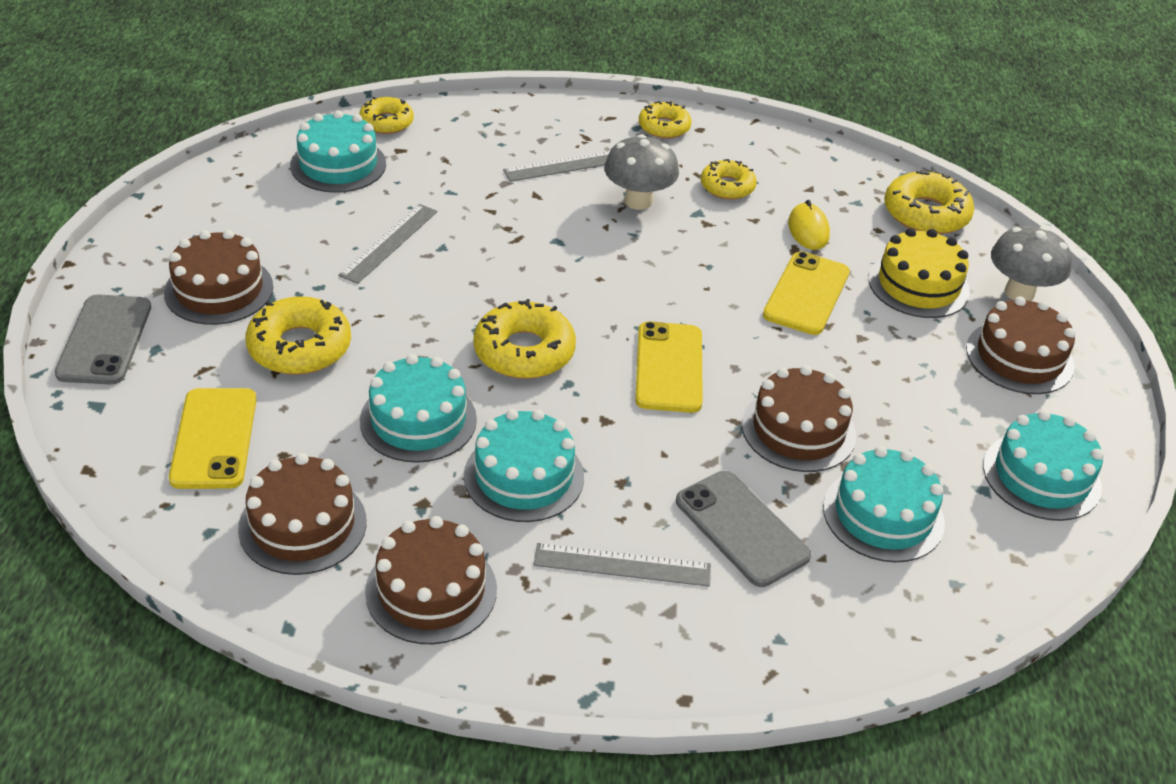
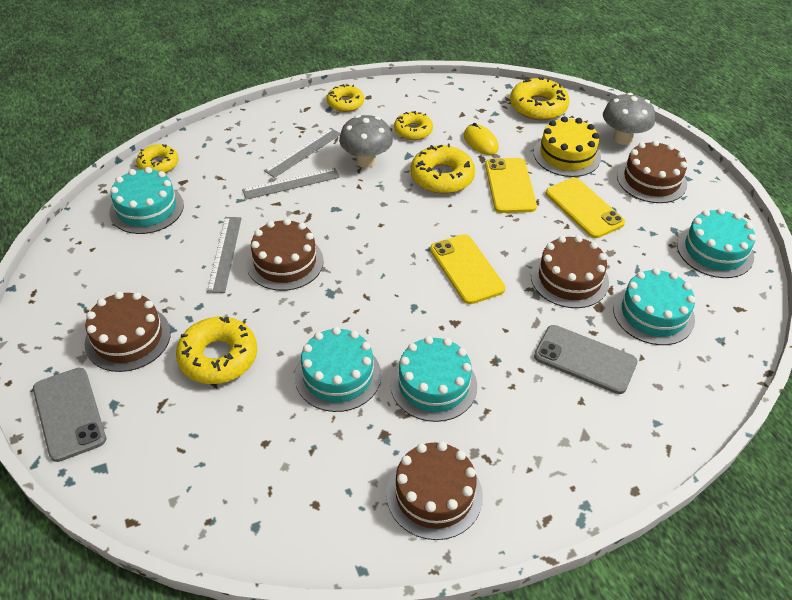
camera: 25 degrees left, 5 degrees up
(214, 438) = (207, 454): yellow phone -> yellow phone (584, 208)
(303, 525) = (316, 489): brown cake -> brown cake (285, 262)
(524, 351) = (370, 296): yellow donut -> yellow donut (442, 177)
(622, 565) = (535, 417): grey ruler -> grey ruler (291, 183)

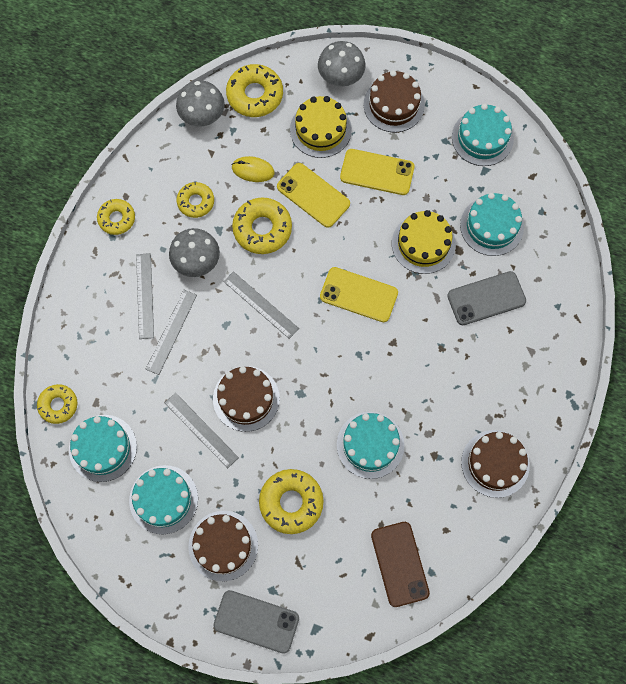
camera: 45 degrees left, 25 degrees up
(238, 490) = (399, 564): none -> brown phone
(378, 217) = (260, 305): none -> grey ruler
(433, 384) = (426, 397): turquoise cake -> turquoise cake (163, 499)
(482, 94) = (202, 117): none -> grey mushroom
(569, 279) = (423, 243): brown cake -> yellow cake

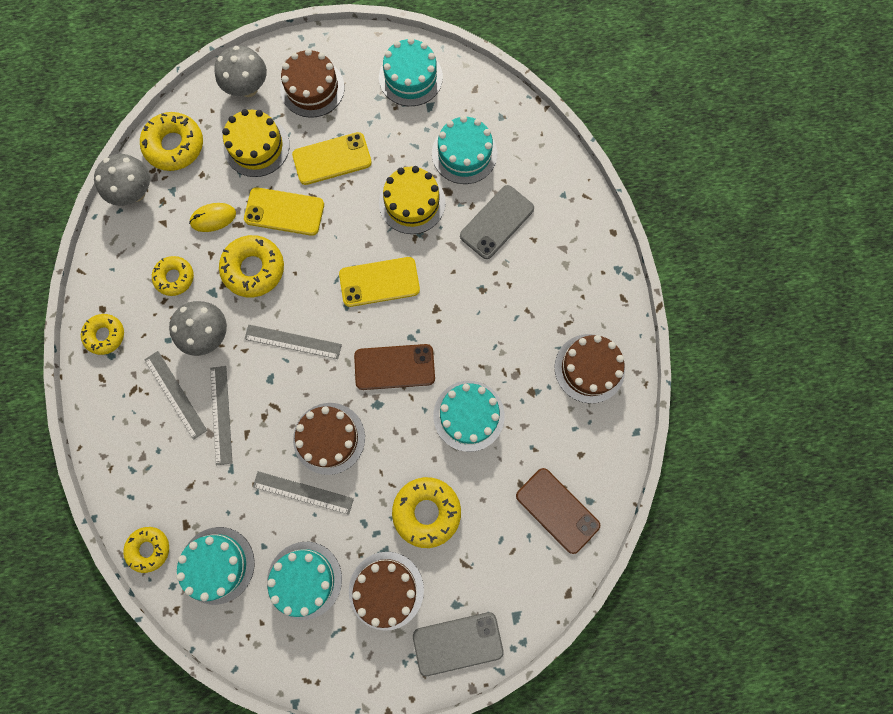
camera: 30 degrees left, 5 degrees up
(331, 371) = (394, 367): none -> brown phone

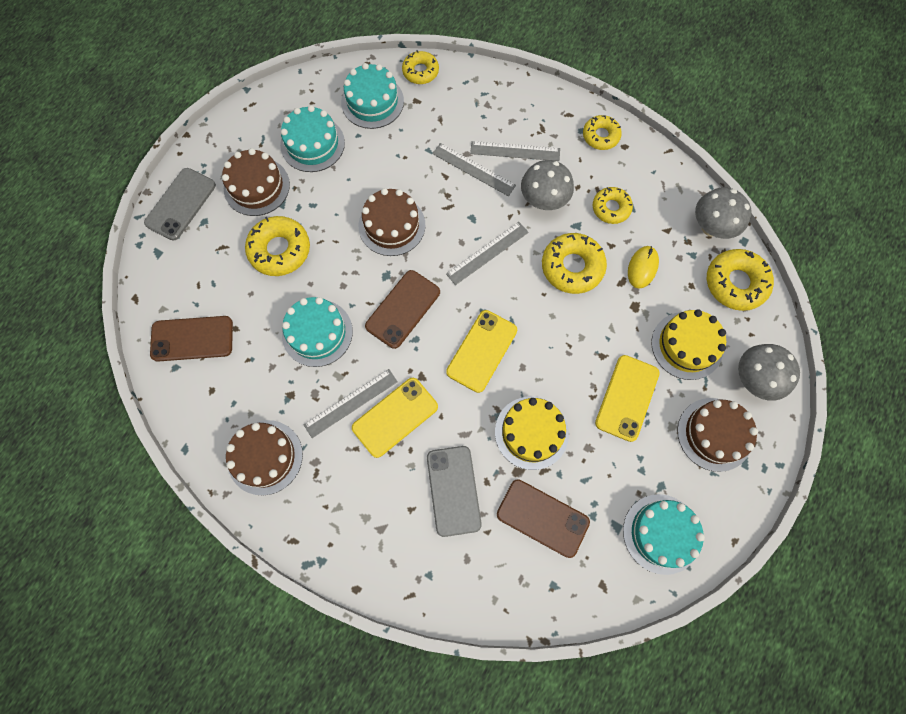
camera: 130 degrees right, 5 degrees down
(284, 212) = (605, 324): yellow phone -> yellow phone (395, 417)
(303, 492) = (370, 182): grey ruler -> grey ruler (351, 403)
(464, 153) = (542, 518): turquoise cake -> brown phone

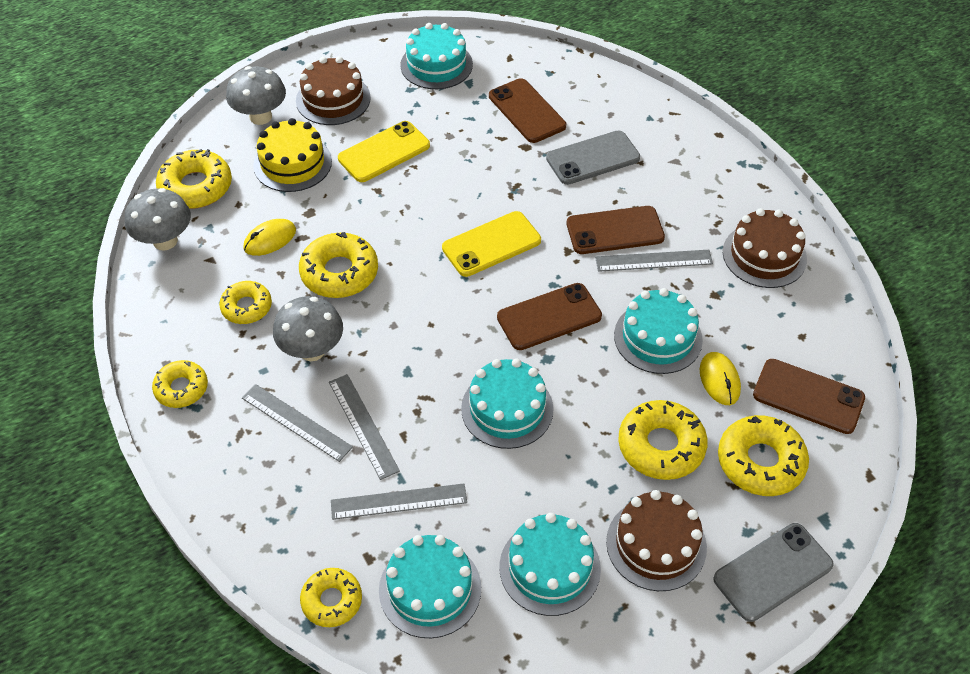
camera: 150 degrees left, 20 degrees down
(210, 271) = (760, 462): none -> yellow donut
(259, 320) = (719, 380): none -> yellow mouse
(392, 225) = (507, 409): brown cake -> turquoise cake
(395, 417) = (615, 231): yellow phone -> brown phone
(453, 490) = (593, 158): grey phone -> grey phone turned 45 degrees clockwise
(487, 253) = (418, 328): grey ruler -> grey ruler (399, 502)
(531, 432) = (492, 166): yellow cake -> none

